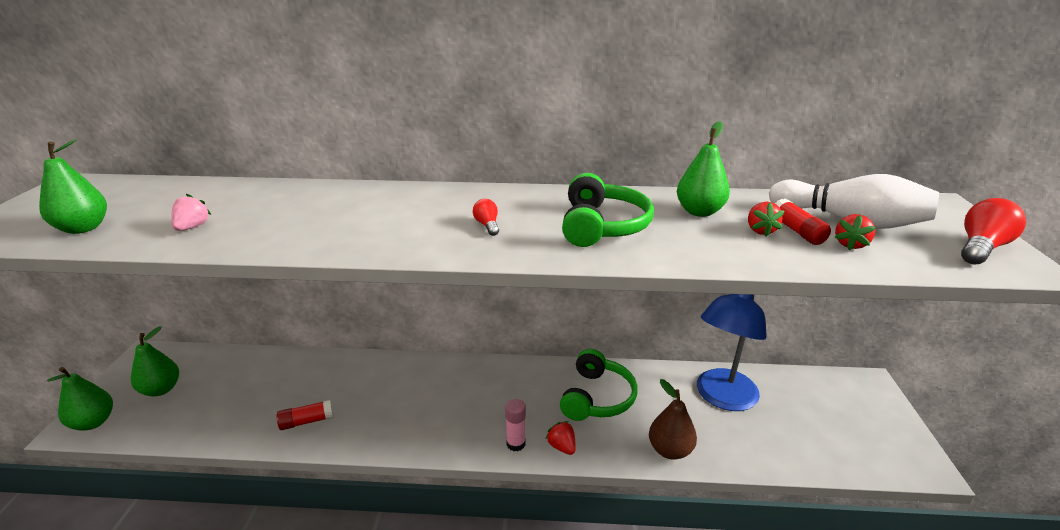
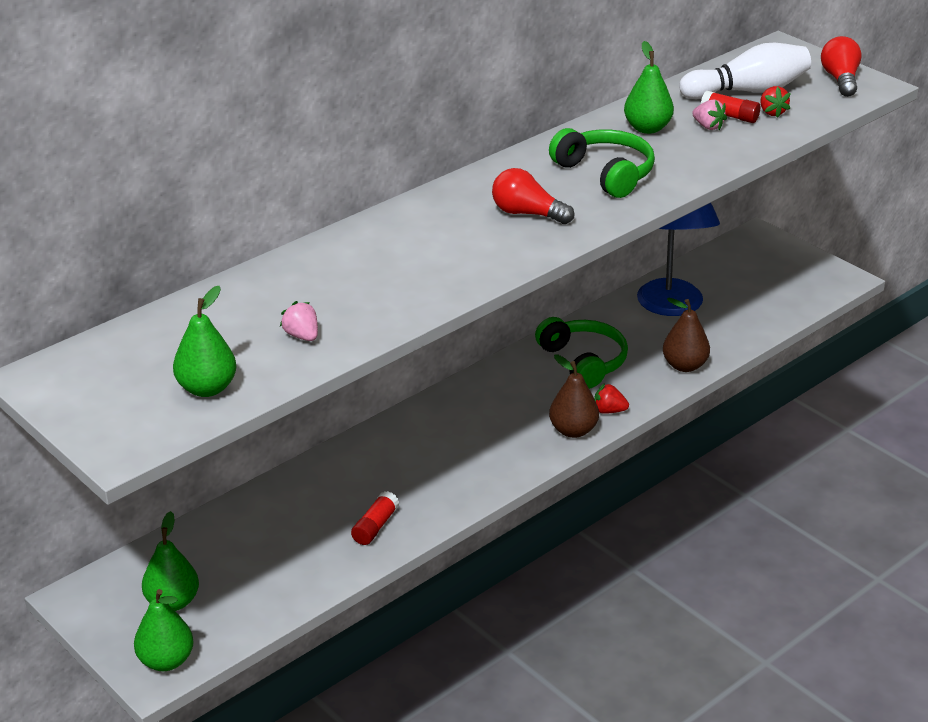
camera: 45 degrees left, 5 degrees up
(487, 225) = (527, 214): red light bulb -> red light bulb, size x1.78
(516, 444) = (573, 430): pink glue stick -> brown pear
(760, 230) = (708, 126): red strawberry -> pink strawberry

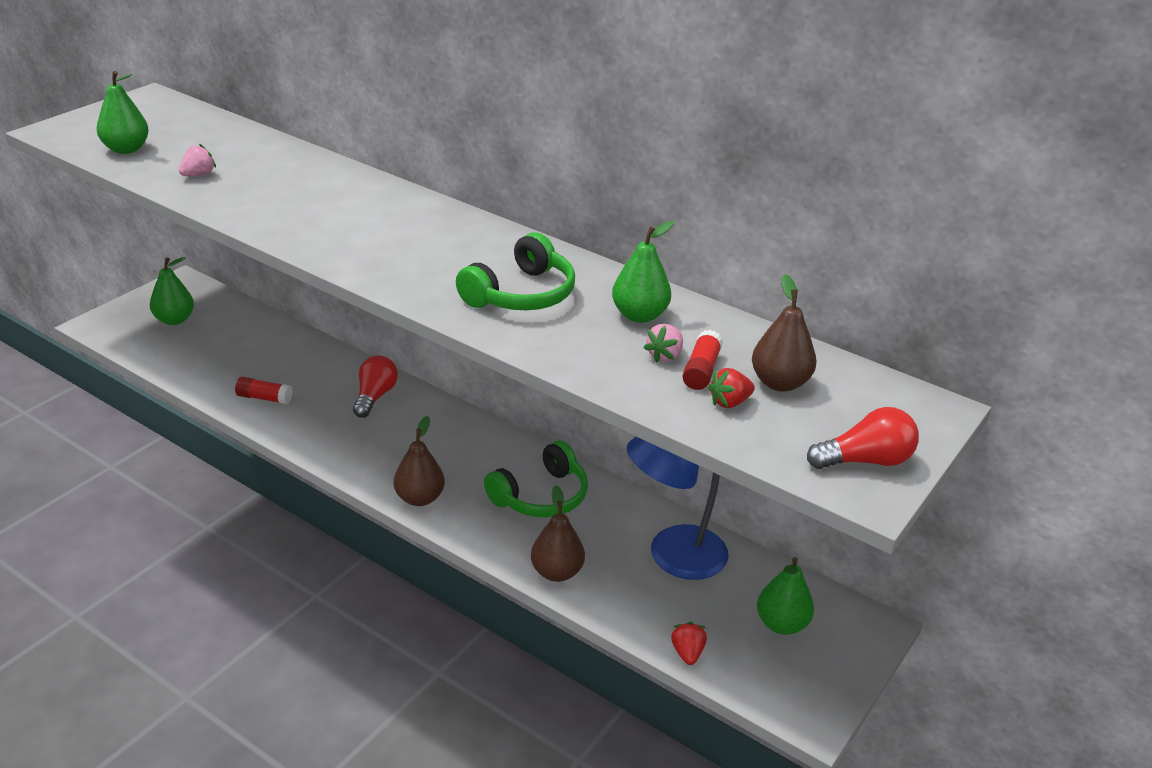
camera: 75 degrees right, 0 degrees up
(166, 661) = (110, 327): green pear -> green pear (781, 624)
(527, 214) = (422, 256): red light bulb -> red light bulb (374, 396)
(609, 411) = (458, 520): red strawberry -> red strawberry (687, 653)
(748, 91) = (779, 383): white bowling pin -> brown pear

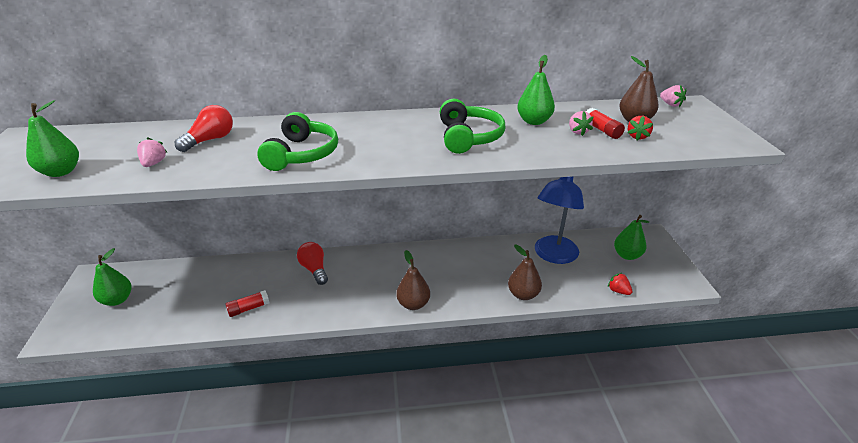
camera: 40 degrees left, 0 degrees up
(541, 496) = (465, 266): green headphones -> green headphones (302, 154)
(865, 461) = (718, 132): red light bulb -> red light bulb (210, 140)
(893, 392) = (670, 104): none -> pink strawberry

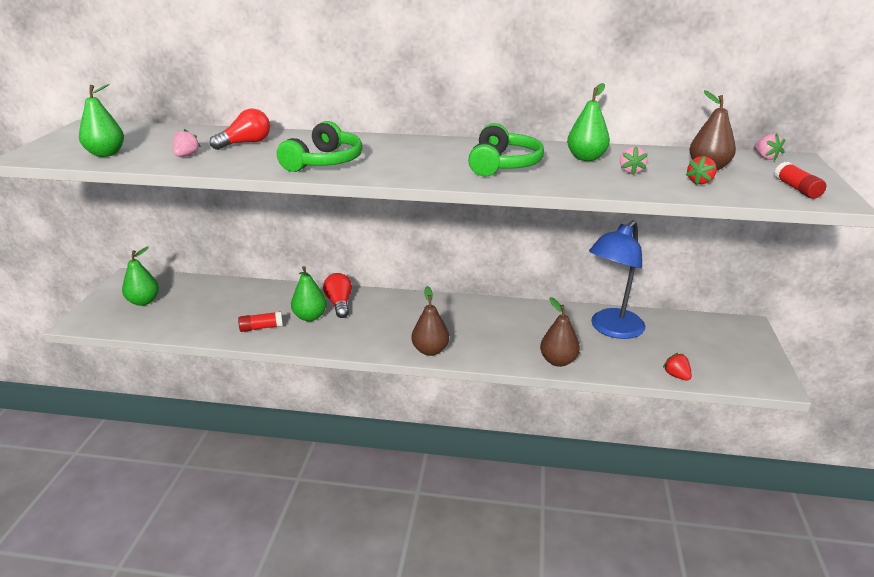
camera: 15 degrees right, 5 degrees down
(602, 130) = (661, 172): red glue stick -> red glue stick (797, 189)
(627, 255) = (704, 342): green pear -> green pear (310, 317)

